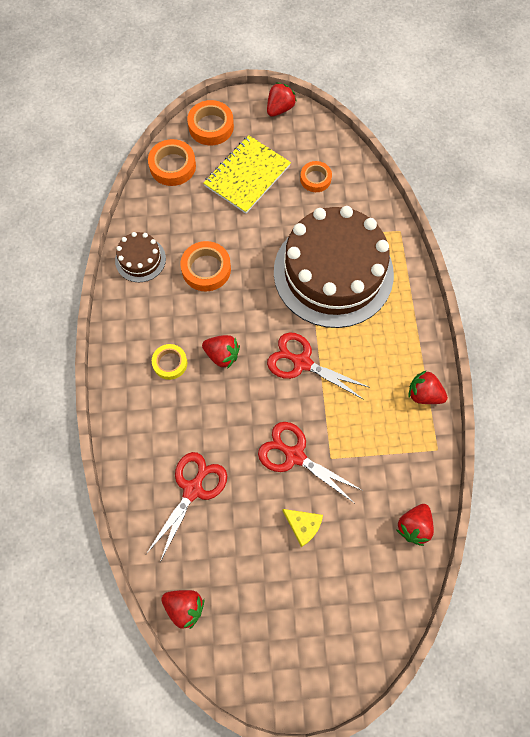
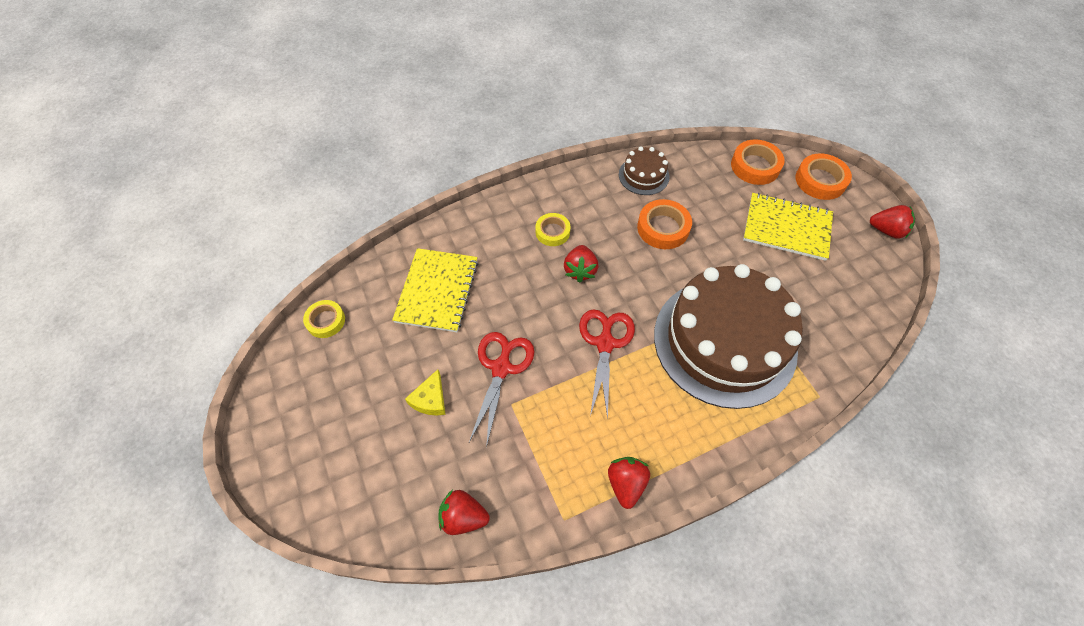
camera: 70 degrees right, 10 degrees down
(185, 607) = (326, 321): red strawberry -> yellow tape
(193, 489) = (437, 291): red scissors -> yellow notebook
(315, 179) = (826, 289): orange tape -> none

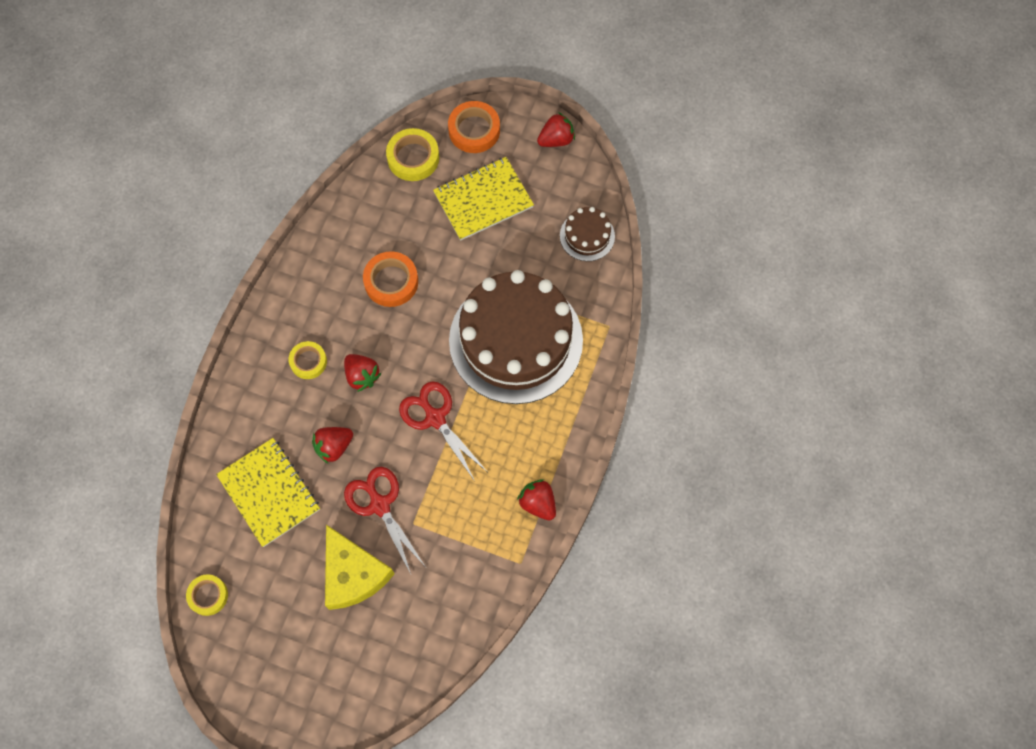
camera: 45 degrees left, 10 degrees up
(430, 399) = (353, 574): yellow cheese -> yellow cheese, size x1.91
(463, 517) = (456, 624): red strawberry -> red strawberry (334, 447)
(643, 175) = (332, 244): brown cake -> brown cake (587, 236)
(755, 166) = (413, 158): orange tape -> yellow tape

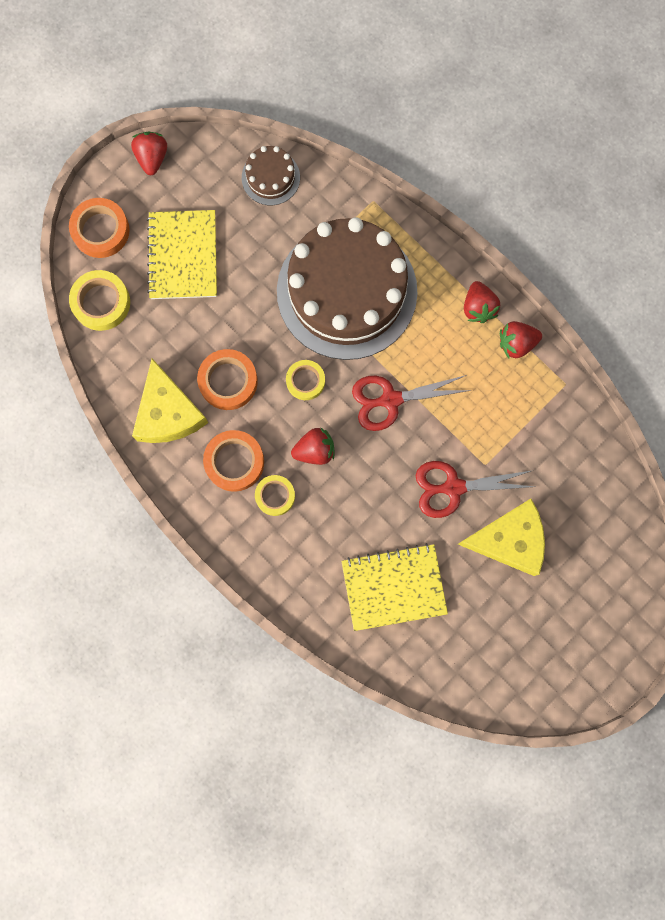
camera: 65 degrees left, 10 degrees up
(208, 595) = (470, 685): yellow tape -> yellow tape (305, 381)
(324, 317) = (234, 462): none -> orange tape
(334, 447) = (375, 507): red strawberry -> red strawberry (478, 307)
(343, 248) = (168, 413): none -> yellow cheese

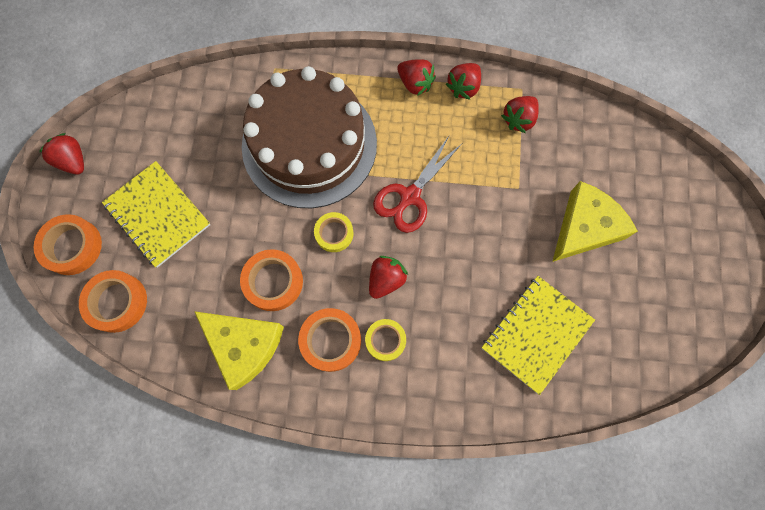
camera: 40 degrees left, 5 degrees down
(101, 302) = (117, 302): yellow tape -> orange tape
(270, 177) = (182, 107): brown cake -> none
(453, 487) = (511, 223): red scissors -> none
(538, 408) = (518, 120): none -> red strawberry

